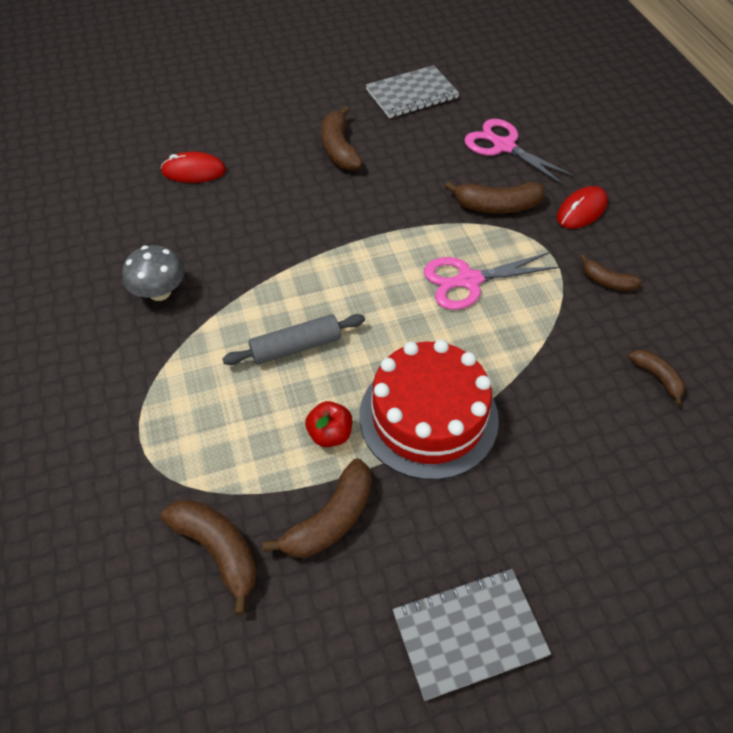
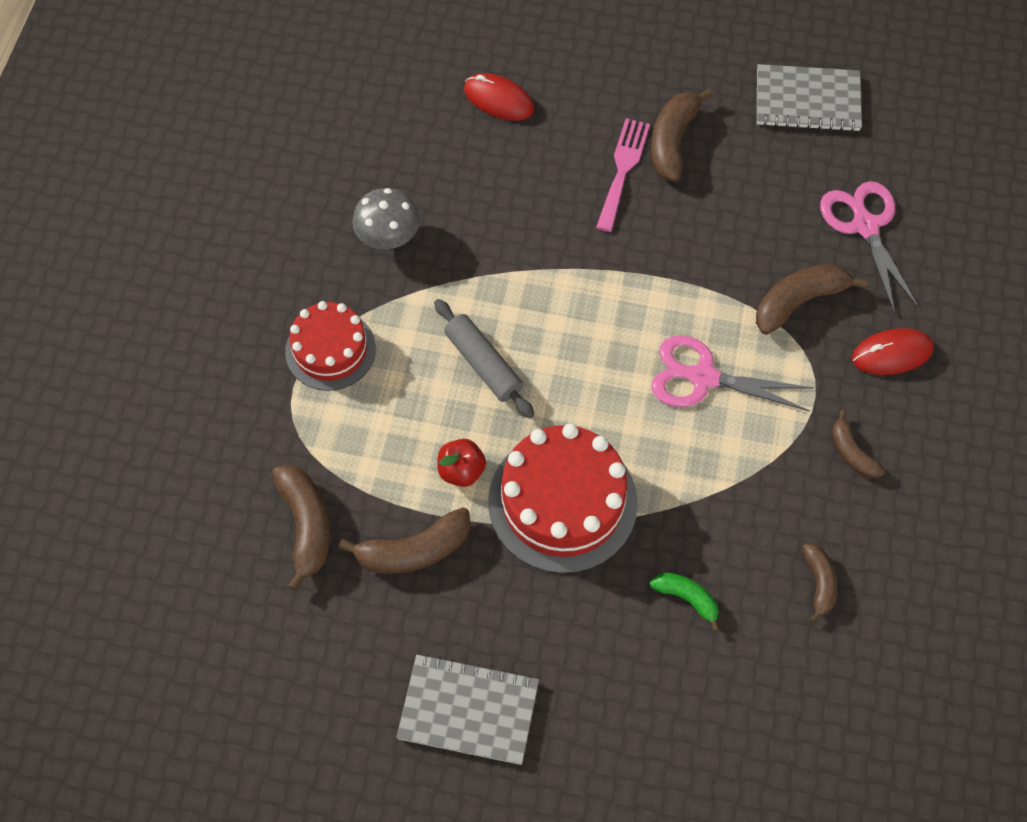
camera: 30 degrees right, 10 degrees up
(158, 395) = (330, 350): none -> red cake
(296, 347) = (483, 364): grey rolling pin -> grey rolling pin turned 45 degrees clockwise
(315, 178) = (622, 169): none -> pink fork
(496, 206) = (798, 302): brown banana -> brown banana turned 120 degrees clockwise
(575, 439) = (687, 598): none -> green banana

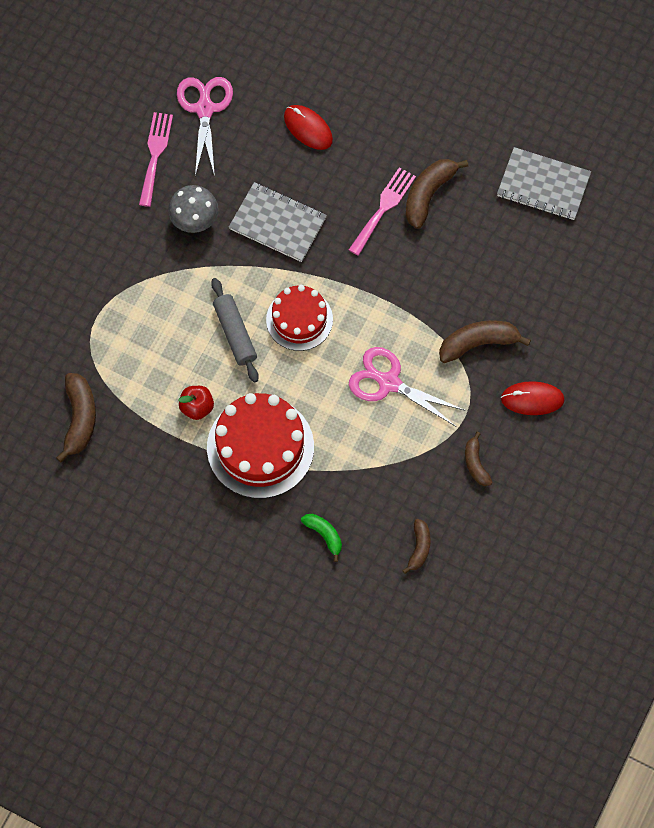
camera: 15 degrees right, 5 degrees up
(315, 172) = (155, 155): none -> pink fork
(330, 350) = (129, 296): red cake -> red cake (299, 319)
(414, 550) = (148, 455): brown banana -> none
(468, 710) = (154, 571): grey notebook -> grey notebook (278, 223)
(865, 226) = (549, 297): pink scissors -> pink scissors (205, 109)

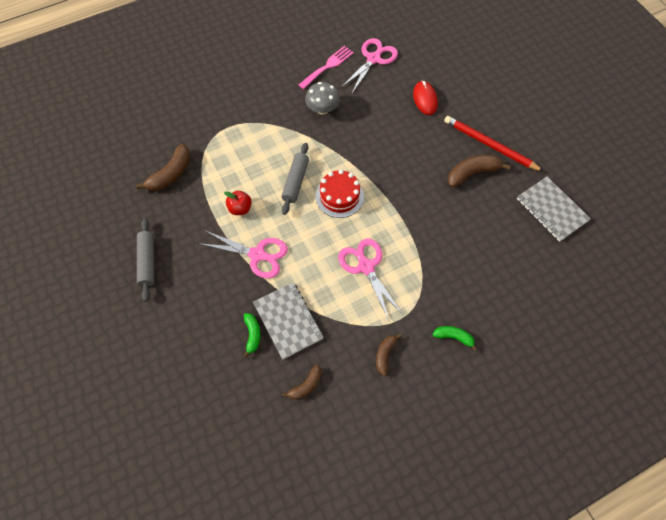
camera: 35 degrees right, 5 degrees down
(143, 536) = (147, 262): none -> grey rolling pin
(260, 447) = (257, 255): red cake -> pink scissors
(278, 223) = (368, 138): grey notebook -> grey notebook (288, 321)
(383, 208) = (438, 165): pink fork -> none
(425, 145) = (490, 145): none -> red pencil
(478, 343) = (442, 279): brown banana -> none
(532, 399) = (453, 337): red mouse -> green banana

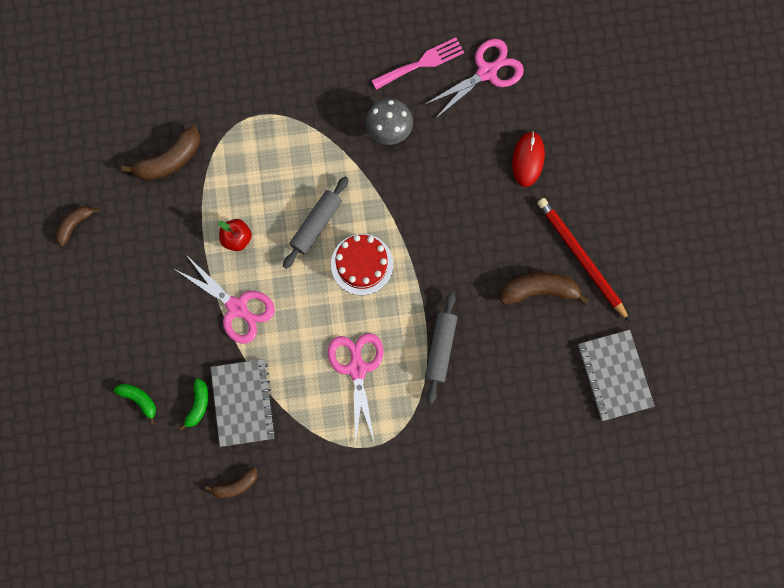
camera: 20 degrees right, 15 degrees up
(147, 262) = (109, 271): grey rolling pin -> grey rolling pin (440, 348)
(385, 354) = (335, 482): brown banana -> brown banana (75, 225)
(453, 337) = (421, 490): green banana -> green banana (139, 399)

